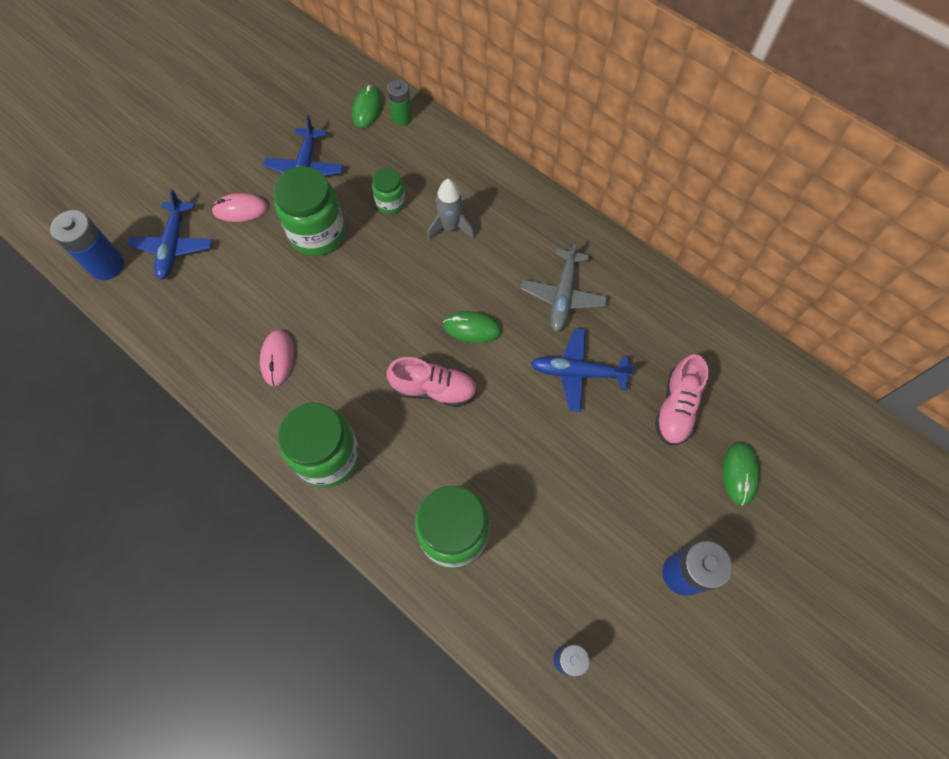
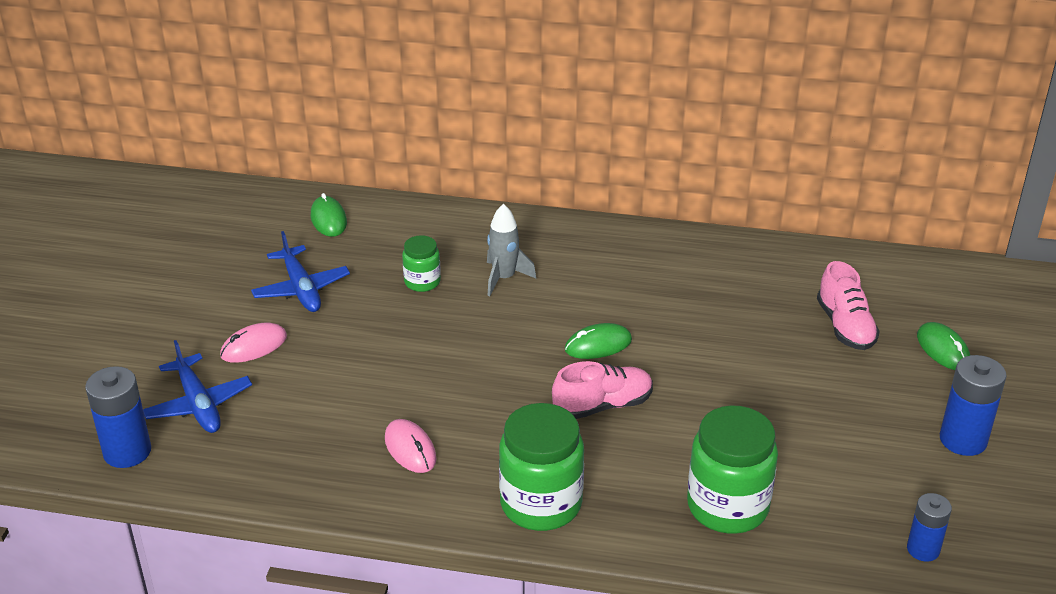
camera: 30 degrees left, 30 degrees down
(317, 234) = (363, 334): green jar -> none
(402, 118) = (373, 214): green battery -> none
(563, 295) = (664, 287): grey plane -> none
(578, 373) = (732, 337): blue plane -> none

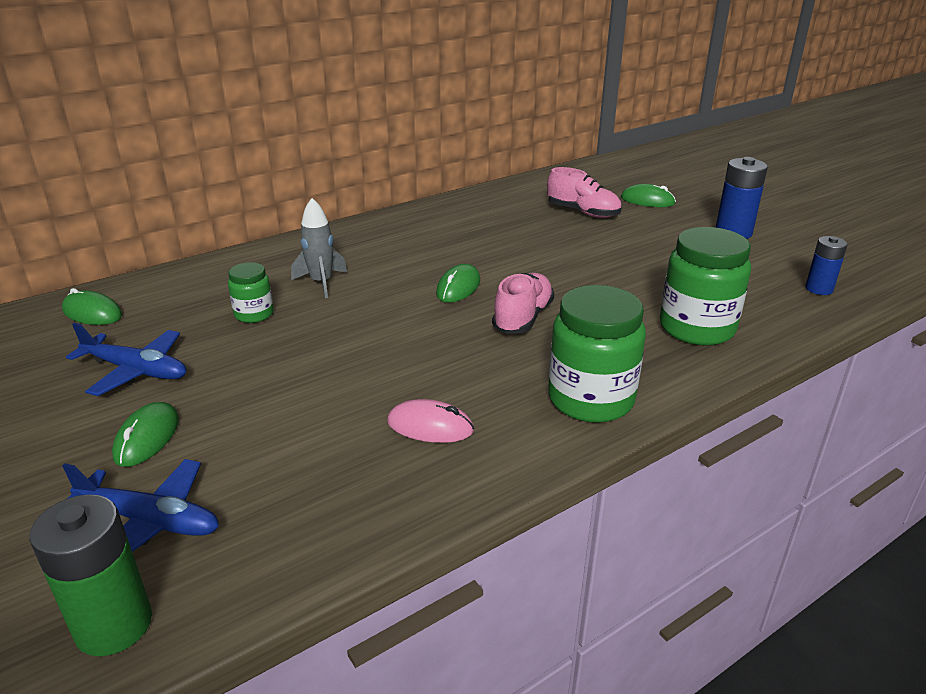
camera: 45 degrees left, 5 degrees down
(127, 452) = (114, 625): blue battery -> green battery
(254, 346) = (147, 437): pink mouse -> green mouse

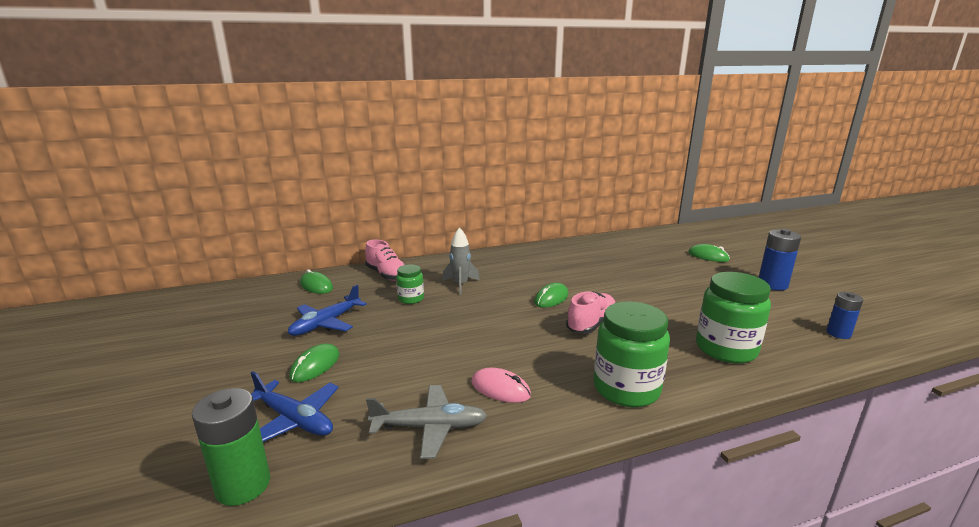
camera: 15 degrees right, 10 degrees down
(136, 370) = (326, 323): blue plane -> blue plane turned 90 degrees clockwise
(351, 495) = (429, 427): none -> grey plane
(583, 212) = (656, 259): pink shoe -> pink shoe (387, 275)

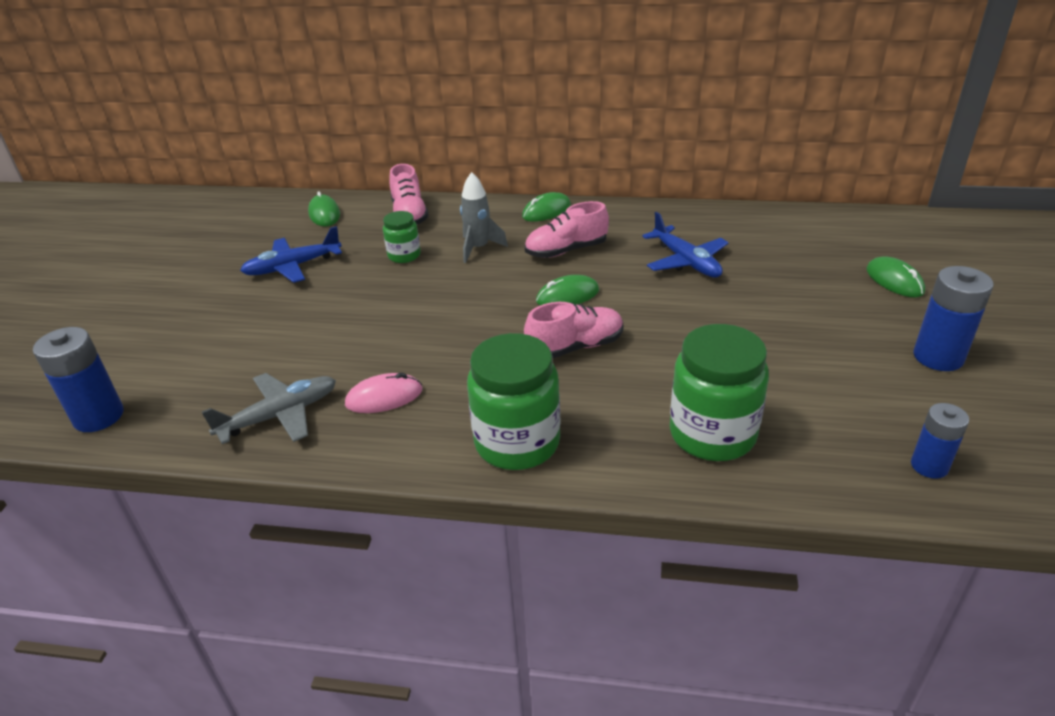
camera: 30 degrees right, 15 degrees up
(243, 485) = (98, 416): green battery -> blue battery
(294, 420) = (179, 368): blue plane -> blue plane (686, 261)
(315, 366) = (242, 316): green mouse -> green mouse (546, 211)
(429, 427) = (279, 416): grey plane -> grey plane turned 60 degrees counterclockwise
(500, 389) = (384, 397): pink mouse -> pink mouse turned 75 degrees counterclockwise
(520, 275) = (566, 251): none -> pink shoe

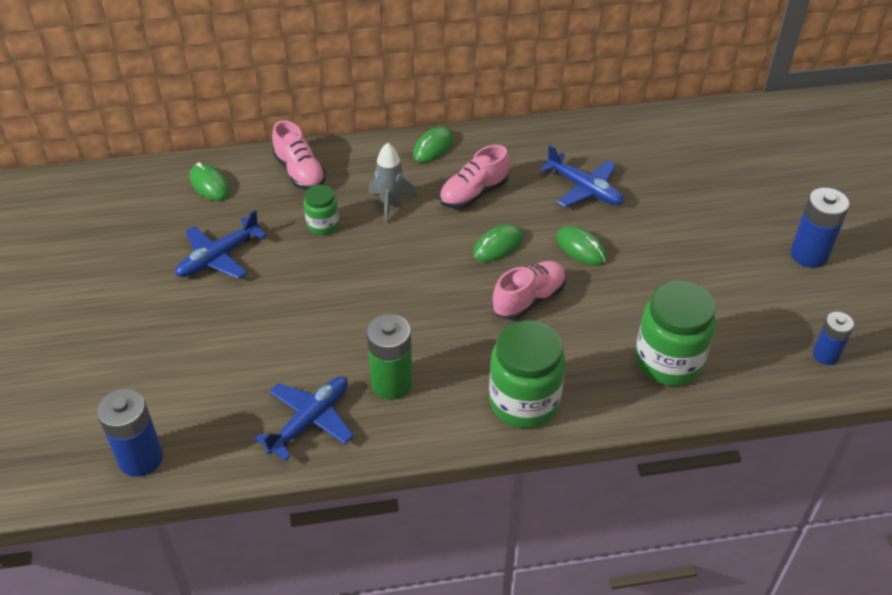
camera: 20 degrees left, 10 degrees up
(279, 416) = (309, 421): grey plane -> blue plane
(384, 397) = (391, 383): pink mouse -> green battery
(894, 281) = (758, 182): green mouse -> green mouse (581, 248)

